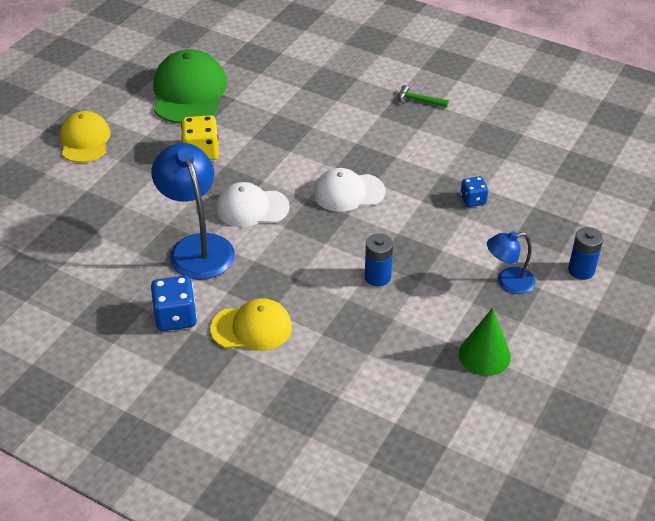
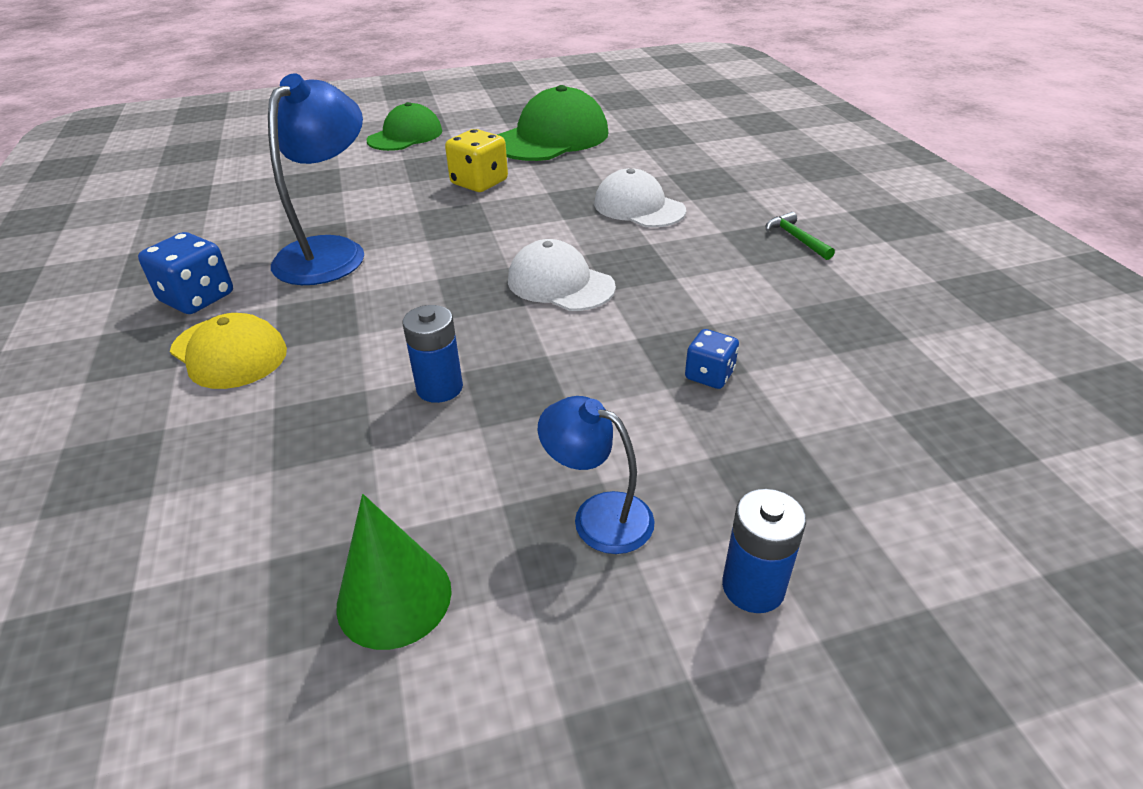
camera: 45 degrees right, 5 degrees down
(85, 140) = (405, 136): yellow cap -> green cap
(252, 208) = (438, 246): white cap -> white cap (638, 207)

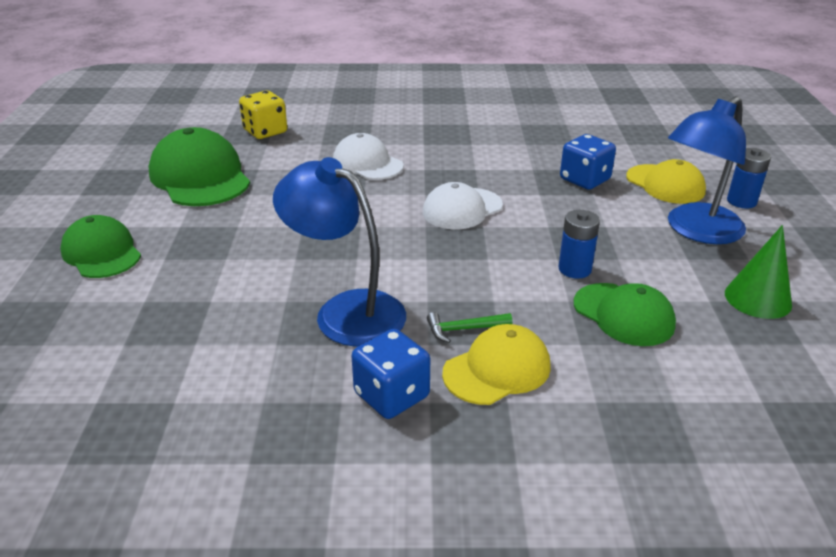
camera: 75 degrees left, 5 degrees down
(336, 440) = (623, 314): none -> green cap
(479, 182) = (264, 222): yellow dice -> yellow dice (265, 131)
(598, 515) = (696, 231): blue lamp -> blue lamp, size x1.77
(638, 207) = (367, 163): white cap -> white cap turned 75 degrees clockwise
(709, 375) = (584, 180): blue dice -> blue dice, size x1.62
(755, 470) = (665, 184): none -> yellow cap
(796, 238) = (448, 125): green hammer -> green hammer (463, 329)

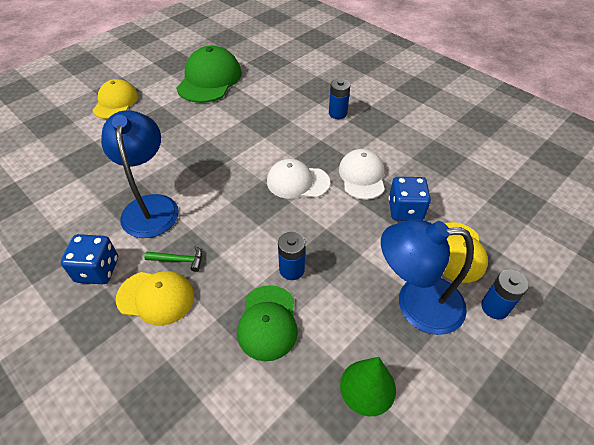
camera: 45 degrees right, 15 degrees up
(101, 252) = (116, 102): green cap -> yellow cap
(265, 131) = (279, 65): yellow dice -> none
(367, 163) = (297, 117): white cap -> white cap (362, 176)
(403, 143) = (337, 113): none -> blue battery
(463, 329) = (179, 260): green hammer -> green hammer turned 150 degrees clockwise

